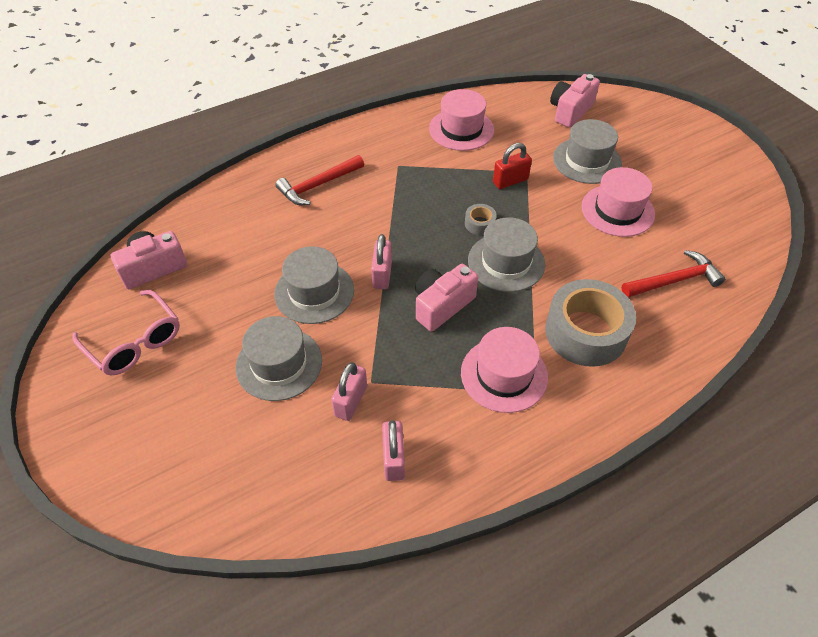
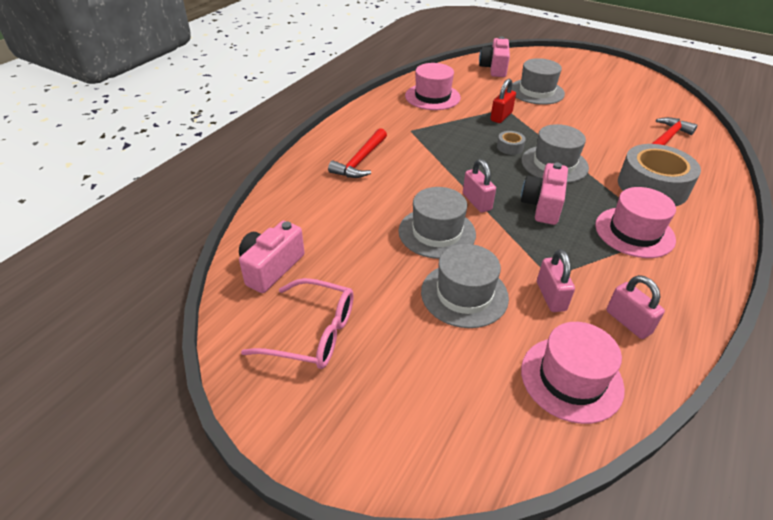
camera: 30 degrees left, 10 degrees down
(617, 210) = (588, 113): pink hat -> pink hat (571, 378)

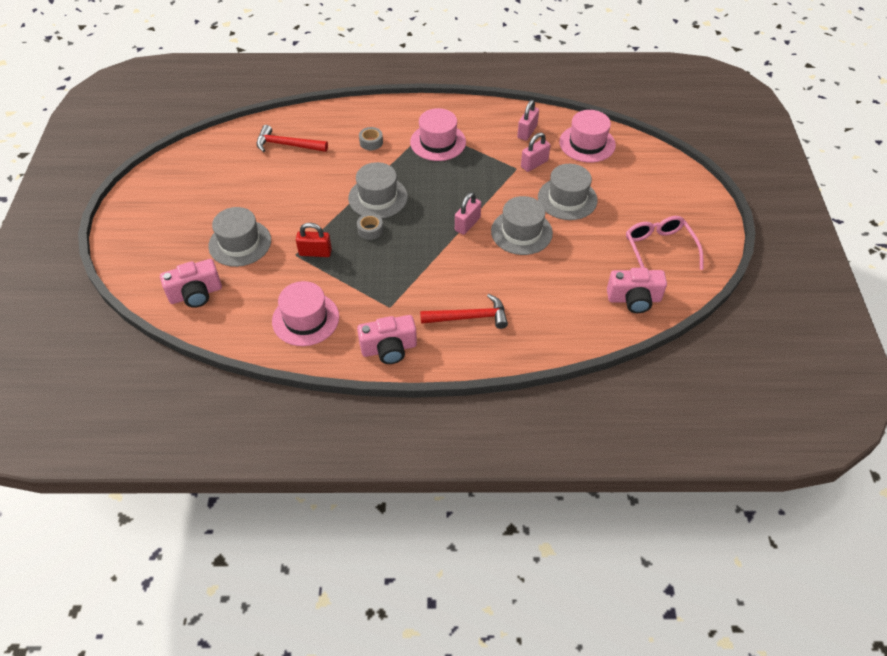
camera: 120 degrees left, 10 degrees up
(542, 205) = (443, 190): pink camera -> pink camera (389, 349)
(652, 186) = (371, 142): grey tape -> grey tape, size x0.43

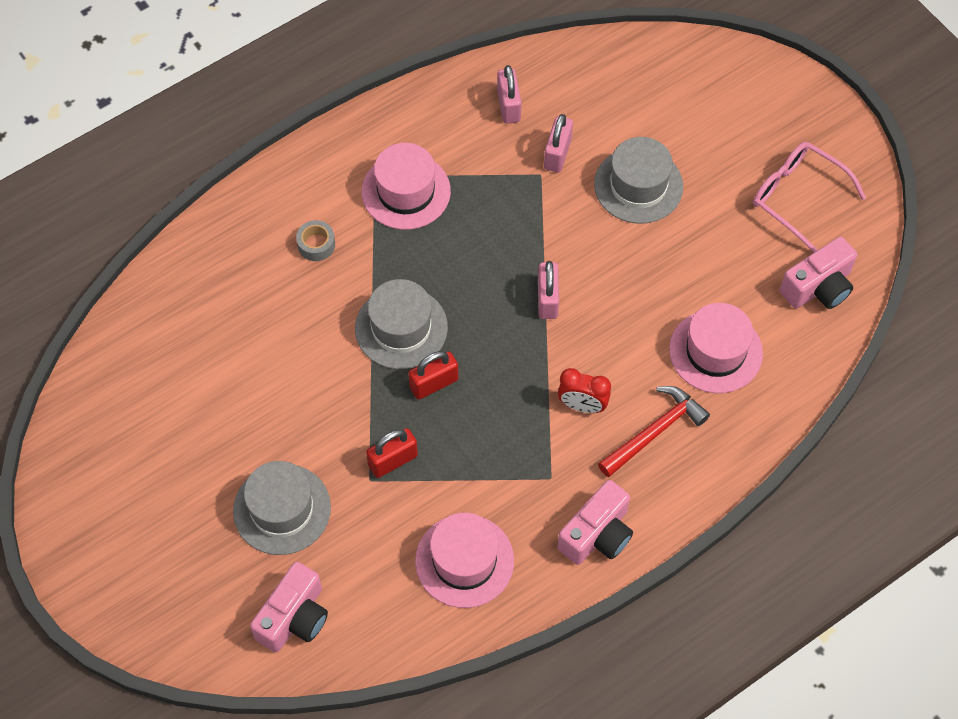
camera: 35 degrees left, 10 degrees up
(287, 145) = (203, 317): red hammer -> none
(370, 230) = (434, 383): grey tape -> red padlock
(440, 282) = (582, 405): none -> red clock
(521, 232) = (621, 270): grey hat -> none
(587, 143) = (598, 81): pink hat -> pink hat (715, 351)

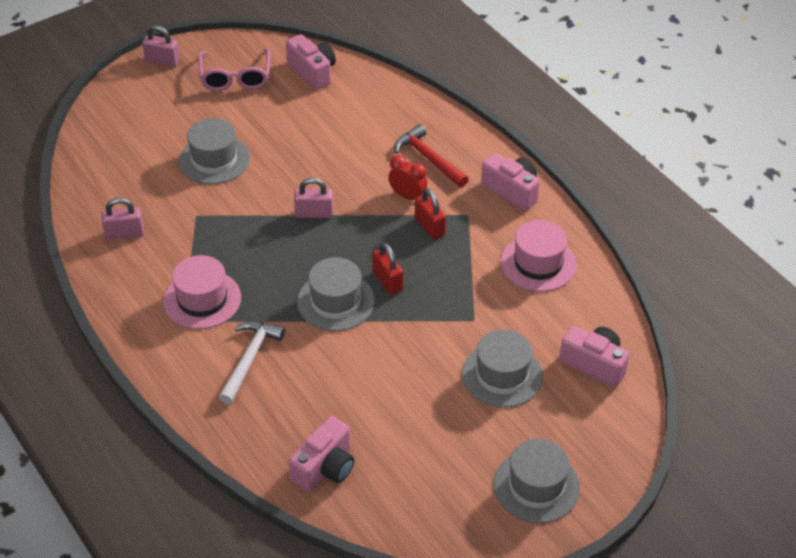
camera: 90 degrees left, 15 degrees down
(120, 539) = (536, 486): none -> grey hat
(163, 325) = (325, 467): none -> pink camera
(316, 244) = (250, 359): grey tape -> white hammer
(393, 461) = (456, 305): red padlock -> red padlock (429, 227)
(557, 154) = (177, 205): pink padlock -> pink padlock (162, 61)
(582, 405) = (407, 196): red clock -> red clock turned 75 degrees counterclockwise
(715, 351) = (363, 125): pink hat -> none
(797, 197) = (235, 77): pink glasses -> pink glasses turned 45 degrees counterclockwise

